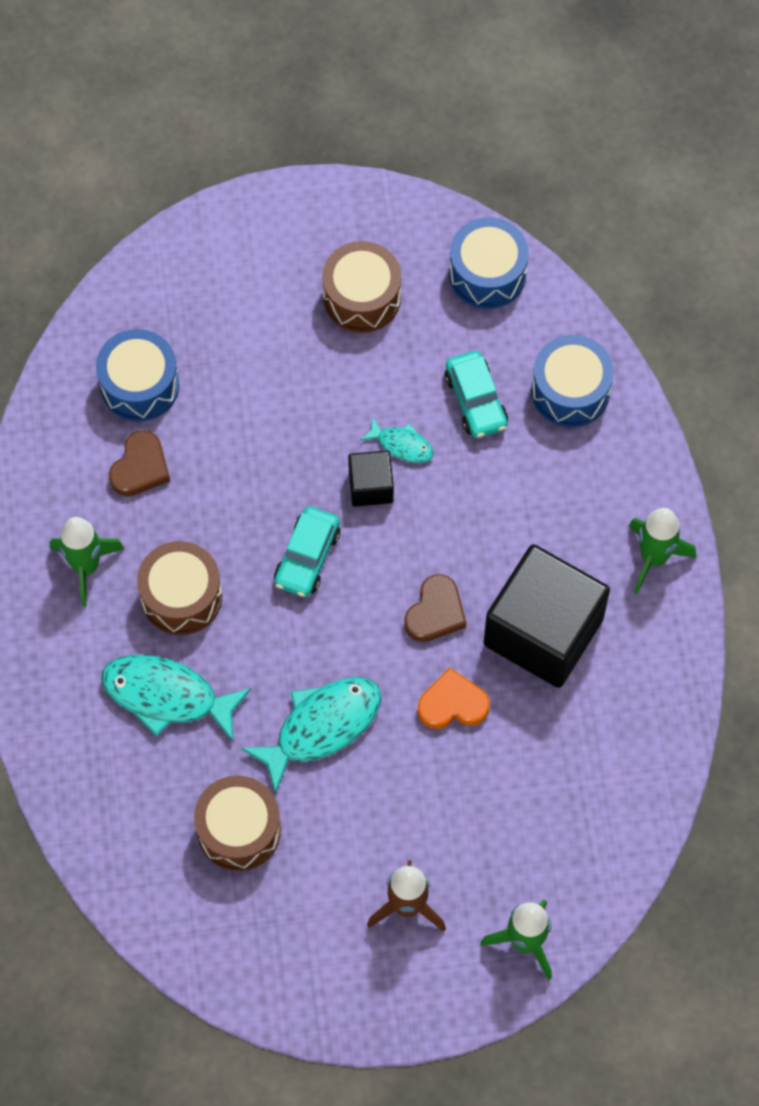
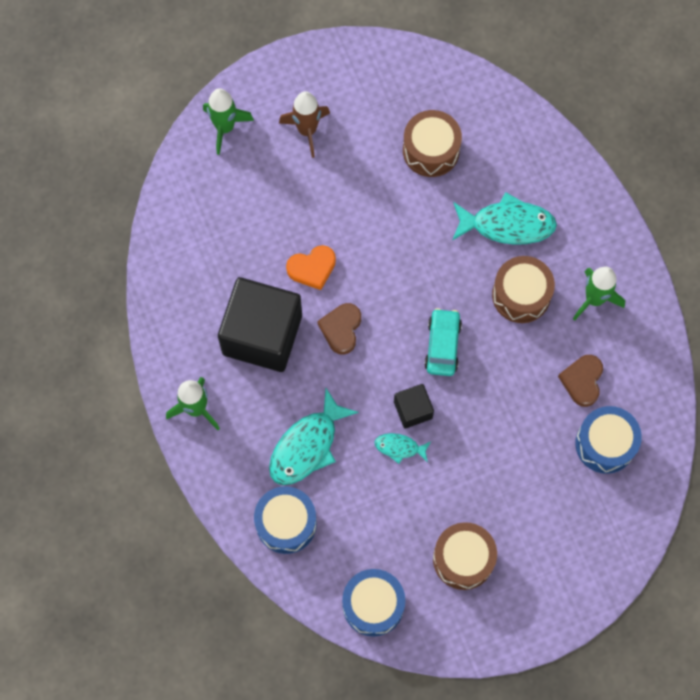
camera: 165 degrees right, 5 degrees up
(322, 727) = (396, 230): turquoise fish -> turquoise fish (307, 446)
(475, 400) = (354, 497): turquoise car -> none

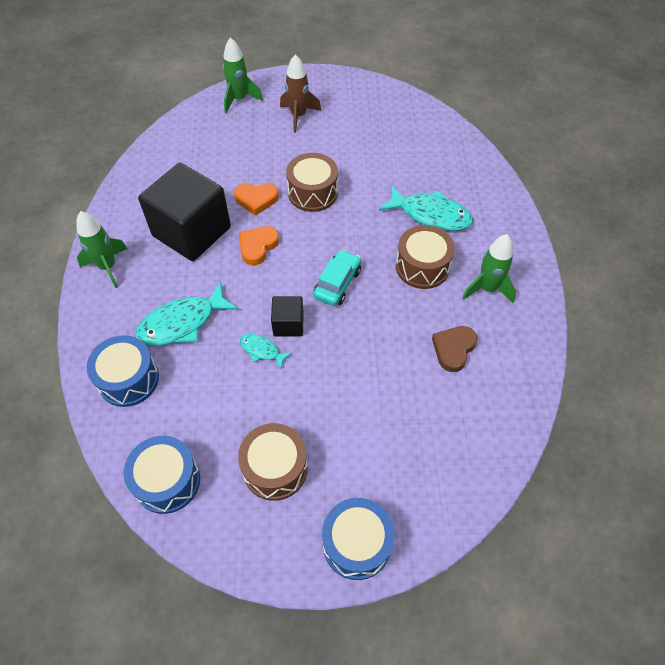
camera: 20 degrees right, 15 degrees down
(341, 329) = (257, 246): brown heart -> orange heart
(431, 150) = (388, 151): brown drum -> brown drum (312, 193)
(605, 444) = (457, 410): blue drum -> blue drum (356, 544)

